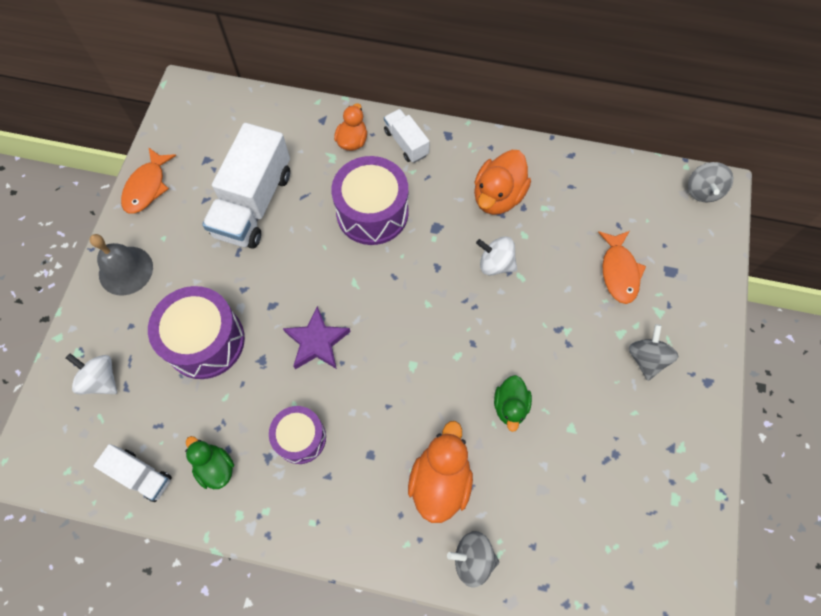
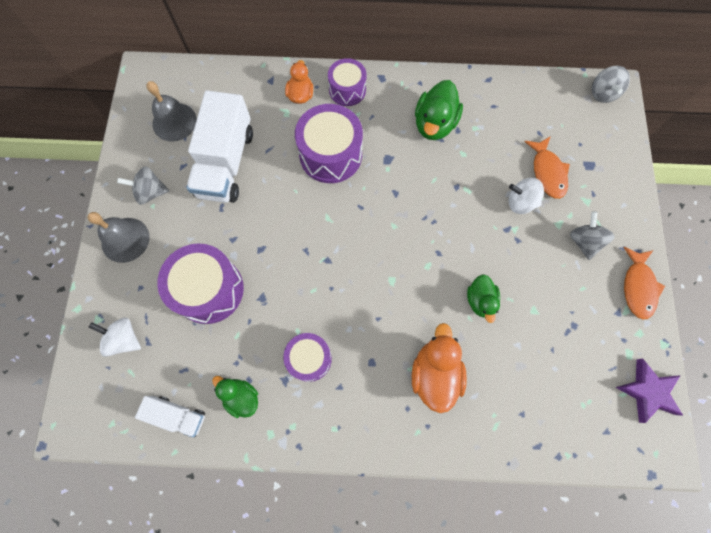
camera: 10 degrees left, 5 degrees up
(147, 187) = (128, 163): orange fish -> orange fish (638, 287)
(206, 149) = (174, 122): none -> grey bell
(317, 342) = (306, 274): purple star -> purple star (648, 391)
(406, 143) = (347, 90): white truck -> purple drum
(472, 559) = (475, 434): grey spinning top -> grey spinning top (151, 192)
(495, 264) = (444, 182): white spinning top -> white spinning top (520, 202)
(498, 196) = (434, 124): orange duck -> green duck

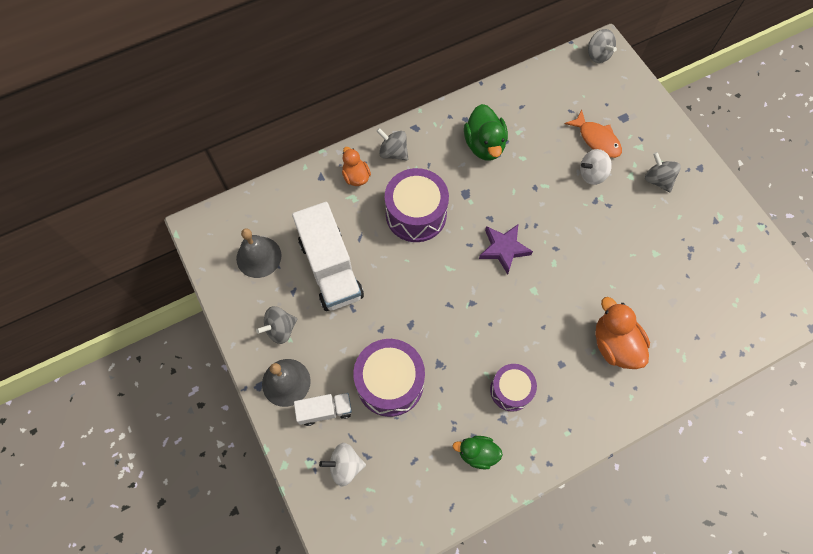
camera: 30 degrees left, 5 degrees down
(178, 415) = (435, 500): white truck -> white truck (325, 410)
(347, 90) = (393, 152): purple drum -> grey spinning top
(480, 301) = (611, 268): green duck -> none
(638, 287) = (717, 194): orange fish -> none
(648, 391) = (771, 268): purple star -> purple star (504, 249)

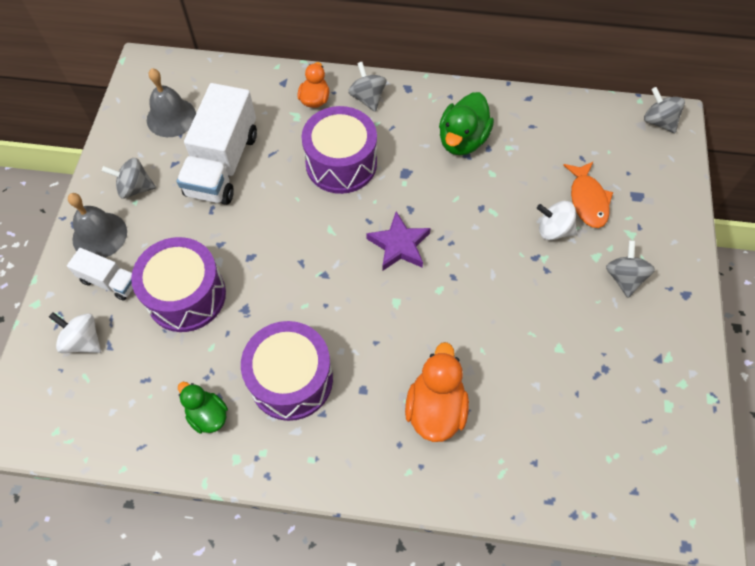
camera: 35 degrees right, 5 degrees down
(511, 390) = (291, 379): purple drum -> purple drum, size x1.62
(598, 55) = (658, 121): grey spinning top -> grey spinning top turned 135 degrees clockwise

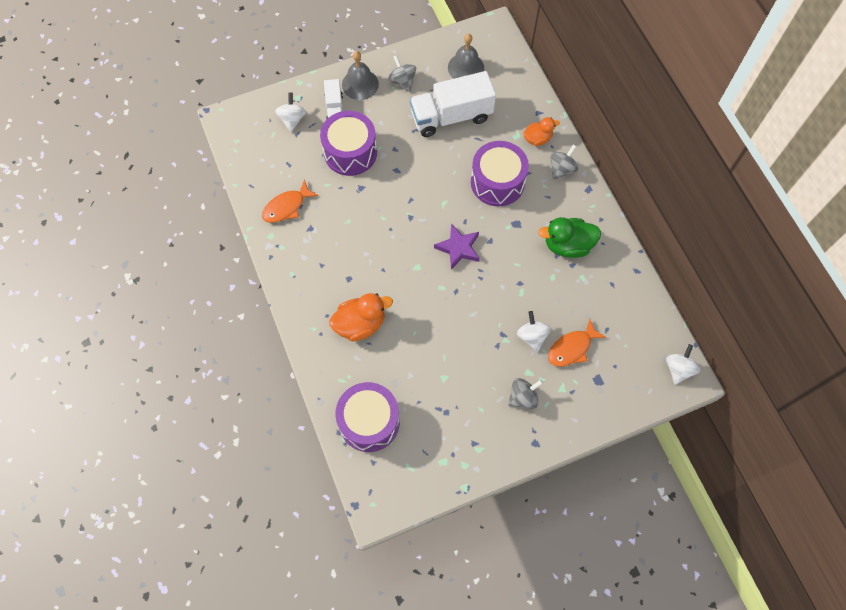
camera: 60 degrees right, 5 degrees up
(208, 415) = (287, 207): green duck -> orange fish
(291, 379) = (332, 237): purple drum -> purple drum (369, 422)
(658, 121) = (678, 369): grey spinning top -> white spinning top

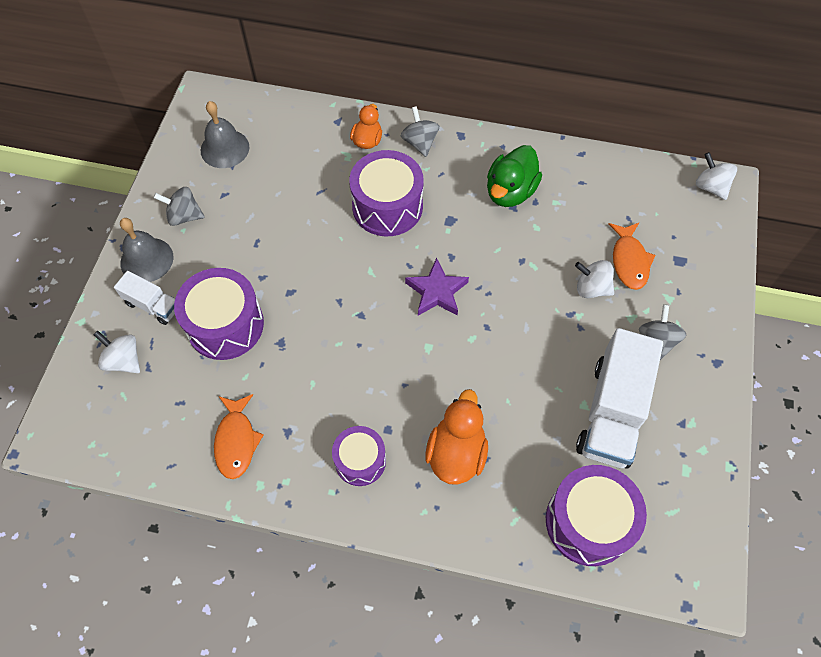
camera: 55 degrees left, 5 degrees down
(320, 276) = (360, 460): none -> purple drum
(451, 116) = (271, 198): white truck -> white truck (612, 412)

